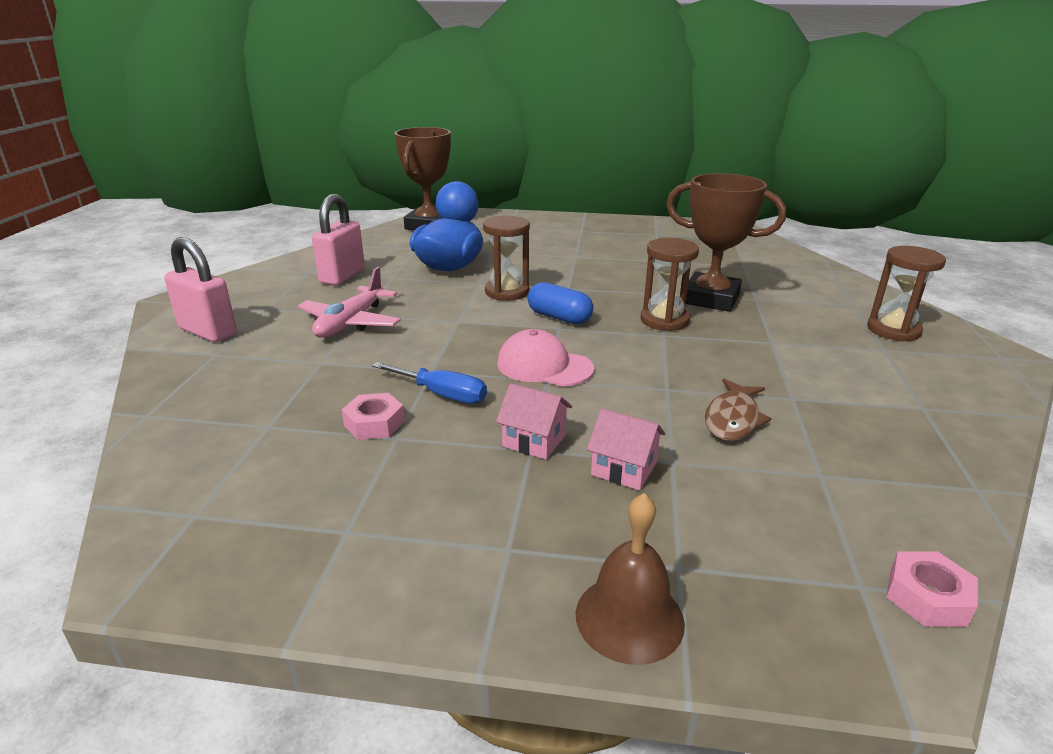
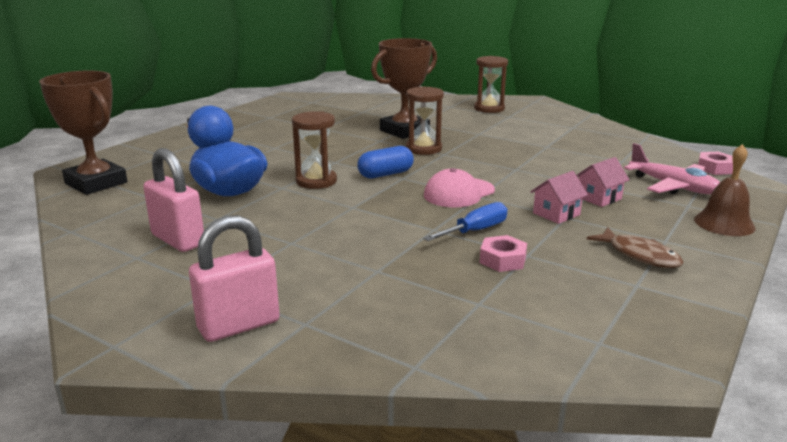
camera: 65 degrees left, 5 degrees down
(351, 323) = (305, 249): pink plane -> pink plane (673, 187)
(732, 419) = (560, 163): brown fish -> brown fish (639, 255)

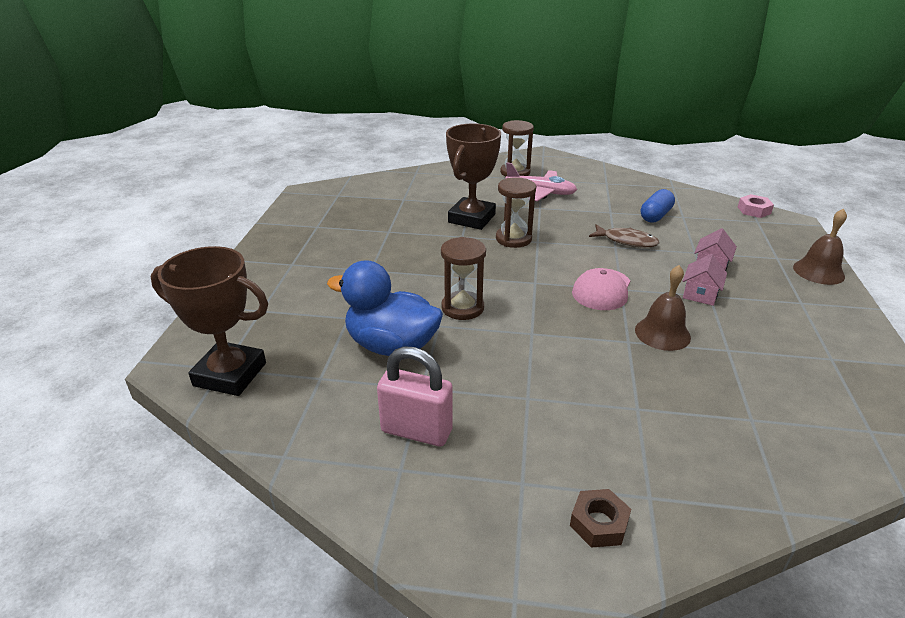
camera: 25 degrees left, 10 degrees up
(239, 325) = (599, 523): pink padlock -> brown nut
(385, 174) = (515, 281): blue capsule -> blue capsule (655, 216)
(475, 231) = (662, 333): blue screwdriver -> brown bell
(502, 260) = (717, 362): pink nut -> none
(639, 255) = (801, 324): brown fish -> brown fish (626, 241)
(673, 187) = (747, 239): pink plane -> pink plane (541, 192)

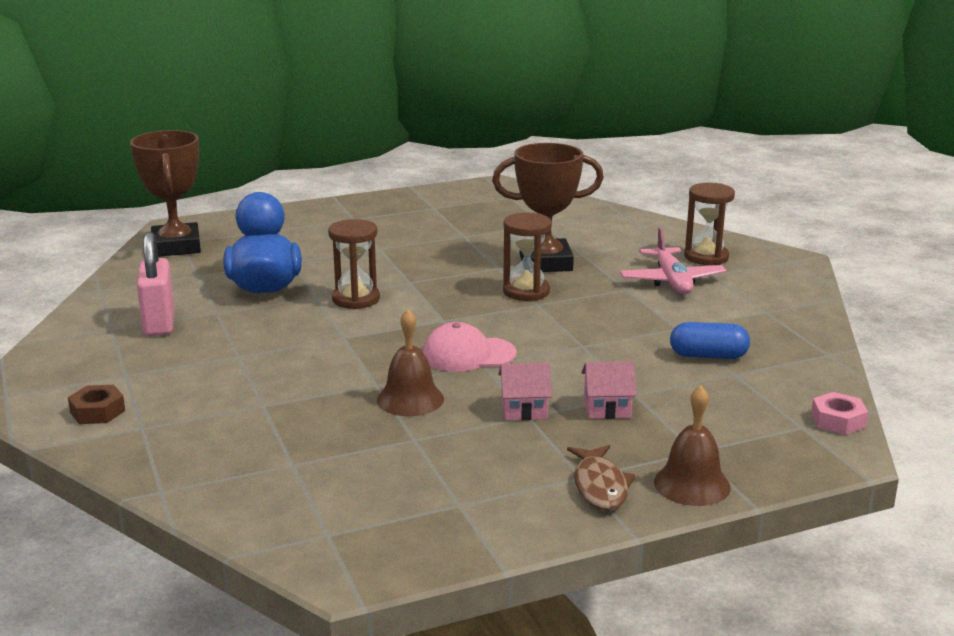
camera: 60 degrees right, 10 degrees down
(626, 241) = (606, 349): brown fish -> brown fish (600, 486)

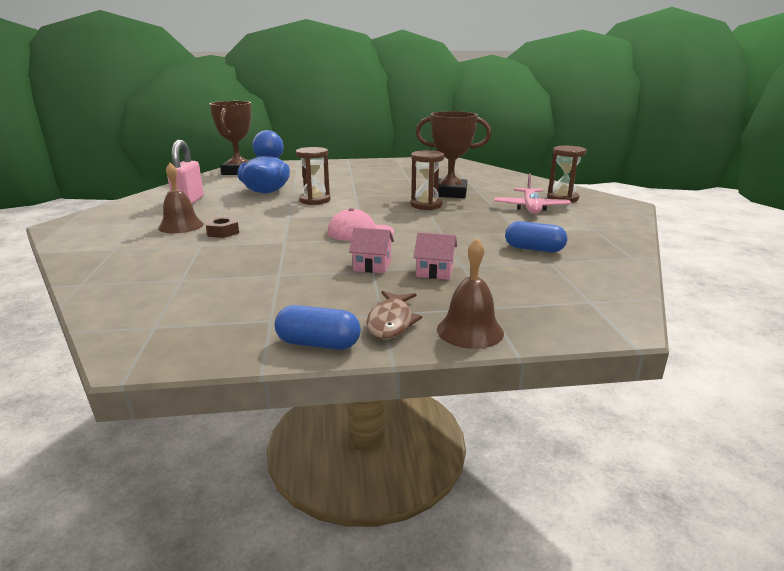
camera: 15 degrees right, 0 degrees up
(97, 411) = (100, 238): brown nut -> brown nut (223, 232)
(410, 399) = (298, 252): brown bell -> brown bell (181, 226)
(538, 525) = (318, 344): none -> blue capsule
(838, 420) = (624, 300): pink nut -> none

